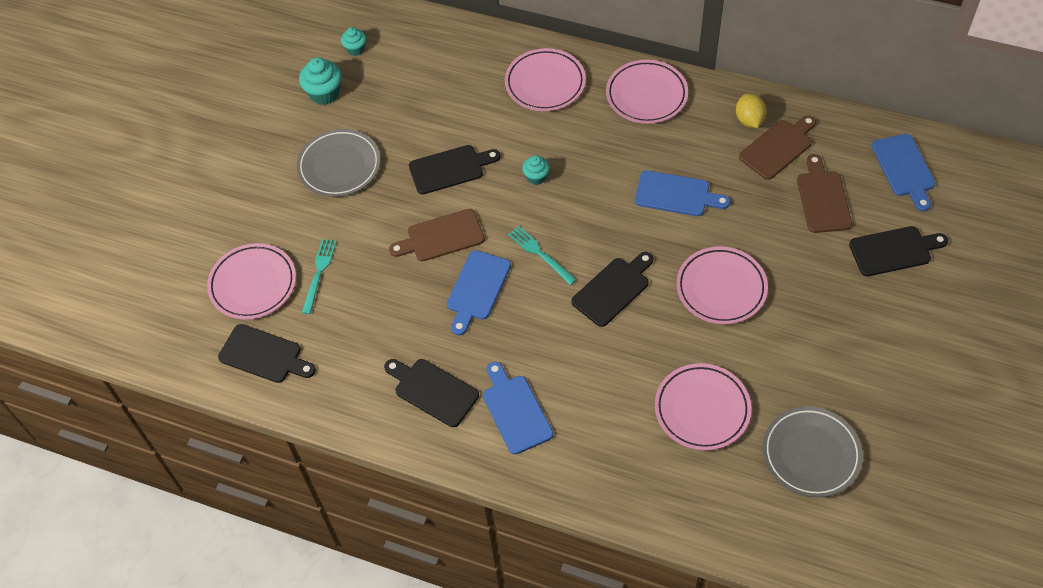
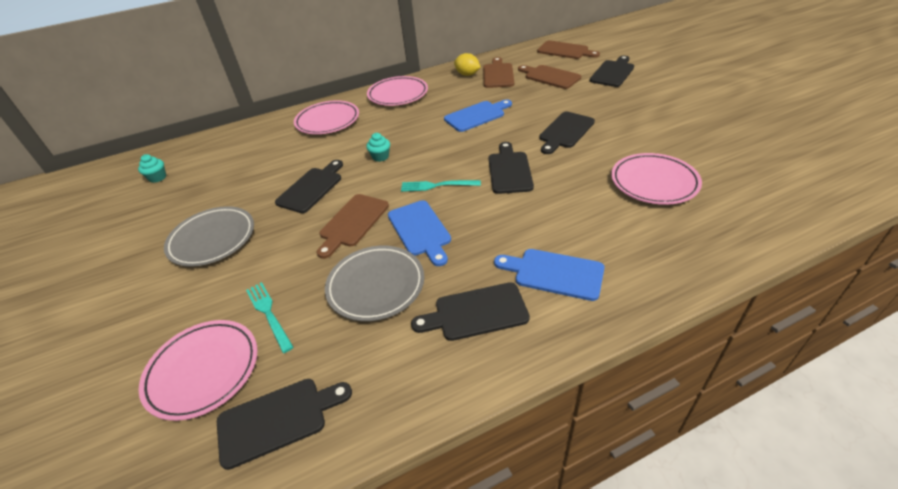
camera: 45 degrees left, 15 degrees down
(324, 93) = (153, 211): turquoise cupcake -> none
(721, 288) = (565, 131): pink plate -> black cutting board
(811, 454) = (737, 158): grey plate -> grey plate (376, 286)
(904, 168) = (565, 51): blue cutting board -> brown cutting board

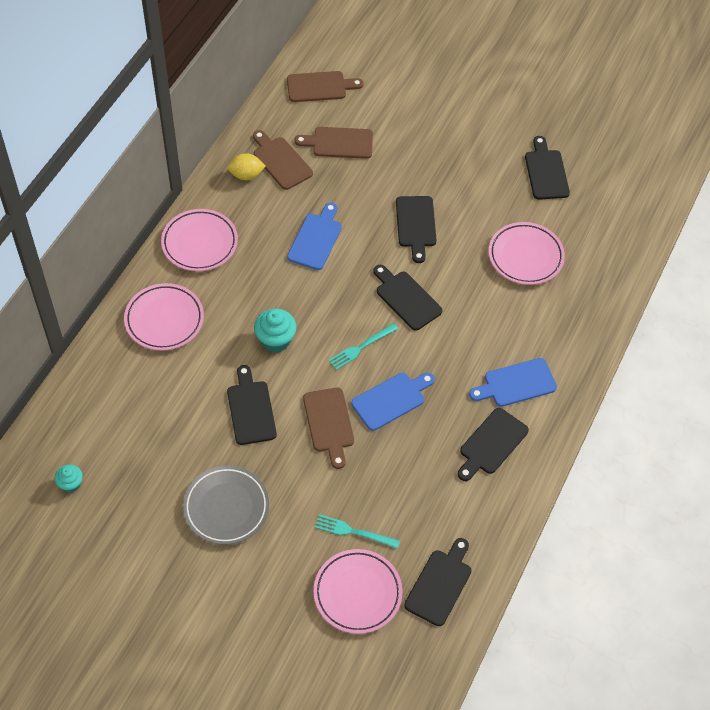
camera: 45 degrees left, 15 degrees up
(376, 286) = (406, 465): grey plate -> none
(380, 157) = (275, 340): turquoise cupcake -> turquoise cupcake, size x1.63
(420, 230) = (391, 400): blue cutting board -> blue cutting board turned 60 degrees counterclockwise
(613, 73) = (397, 111): black cutting board -> black cutting board (546, 172)

